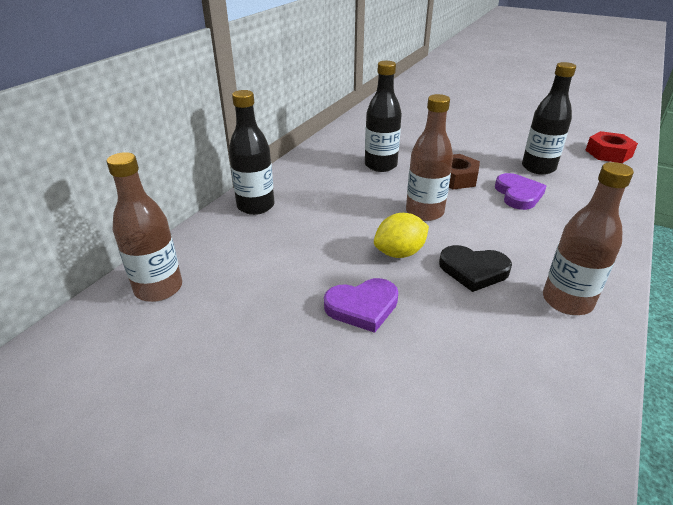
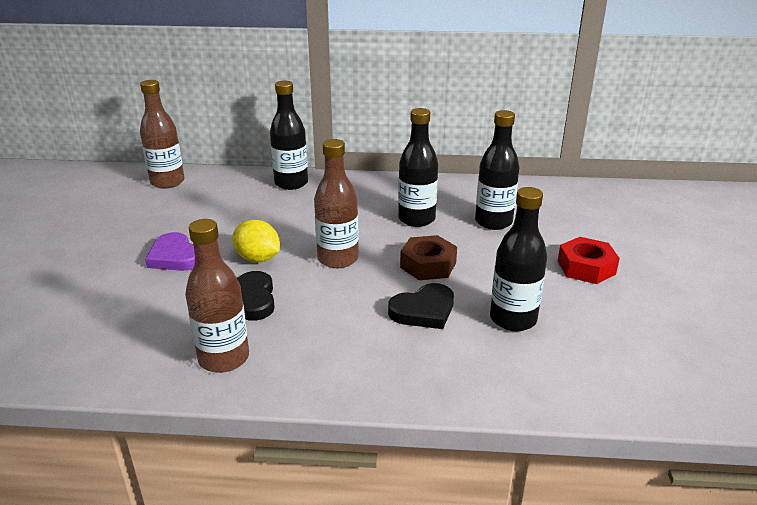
camera: 65 degrees right, 5 degrees down
(406, 141) = (493, 222): none -> black bottle
(518, 194) = (423, 310): purple heart -> black heart
(608, 153) = (635, 381): red nut -> red nut (586, 267)

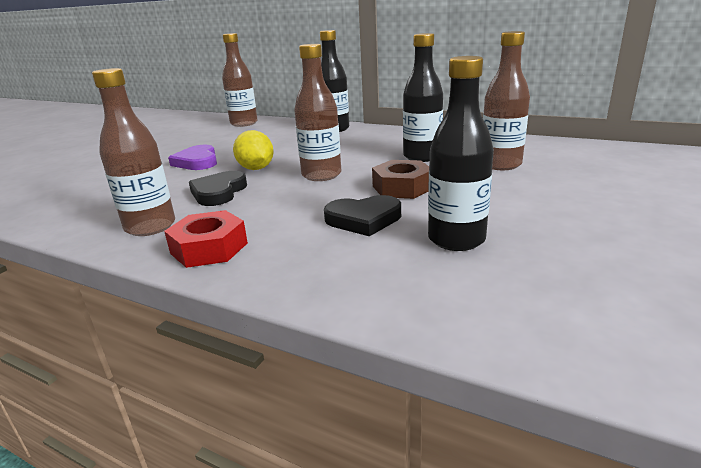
camera: 25 degrees right, 5 degrees down
(493, 222) = (500, 164): black bottle -> brown bottle
(586, 267) = (586, 208): red nut -> red nut (209, 248)

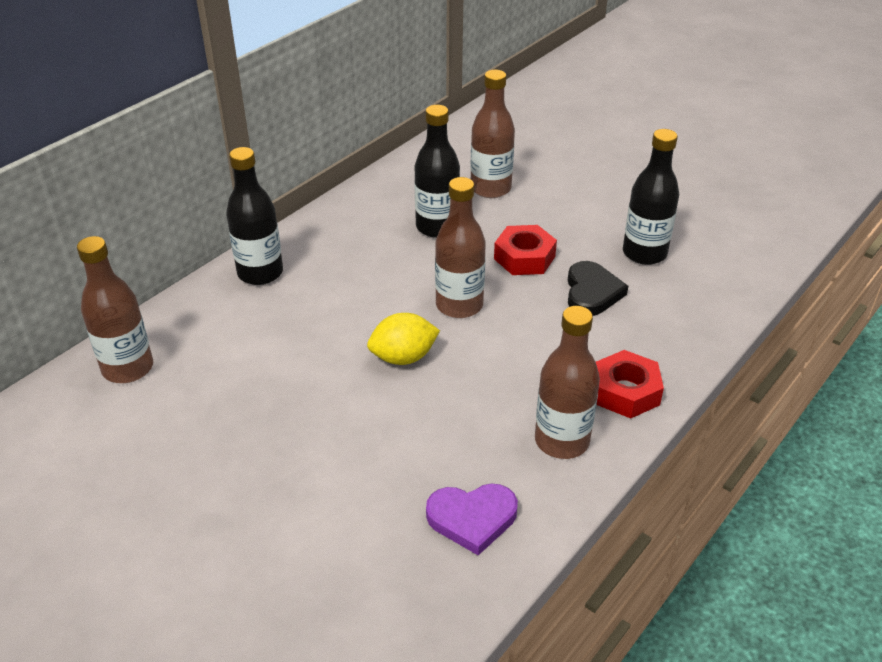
camera: 80 degrees left, 15 degrees up
(197, 162) = (334, 418): purple heart -> purple heart (472, 518)
(218, 192) = (477, 390): black heart -> none
(402, 187) = (524, 257): brown nut -> red nut

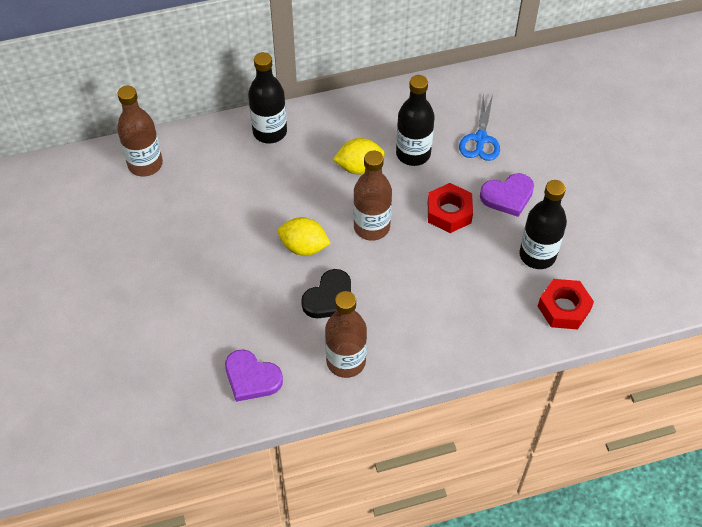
camera: 35 degrees right, 15 degrees up
(392, 261) = (359, 167): none -> yellow lemon
(490, 188) = (480, 139): brown bottle -> blue scissors
(565, 220) = (507, 196): none -> purple heart
(592, 292) = (468, 266): black heart -> black heart (329, 298)
(625, 391) = (417, 352): red nut -> red nut (564, 308)

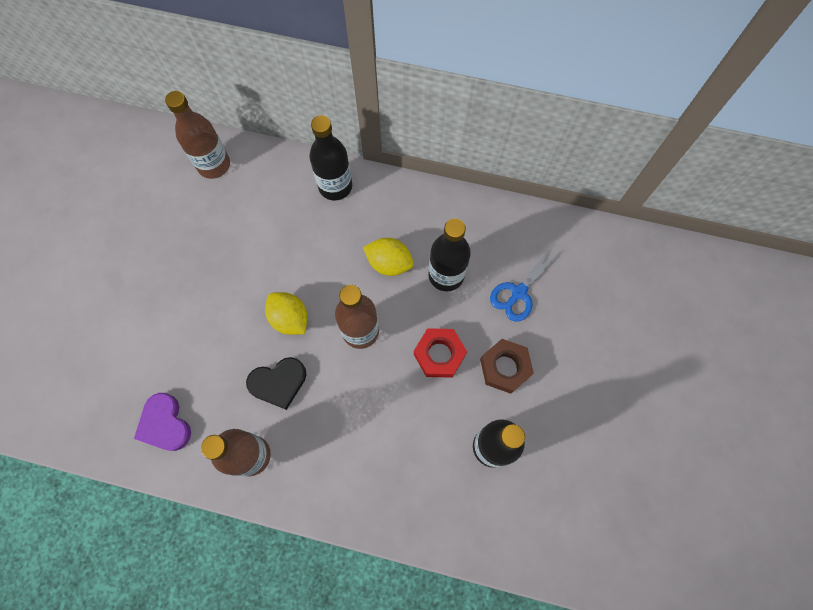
camera: 30 degrees right, 15 degrees up
(507, 196) = (504, 368): purple heart -> brown nut
(564, 308) = (480, 518): red nut -> none

